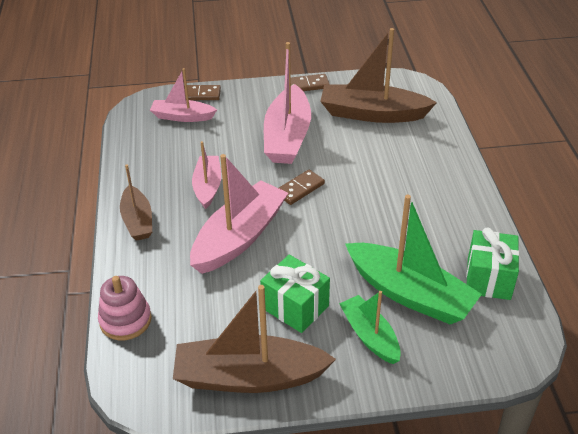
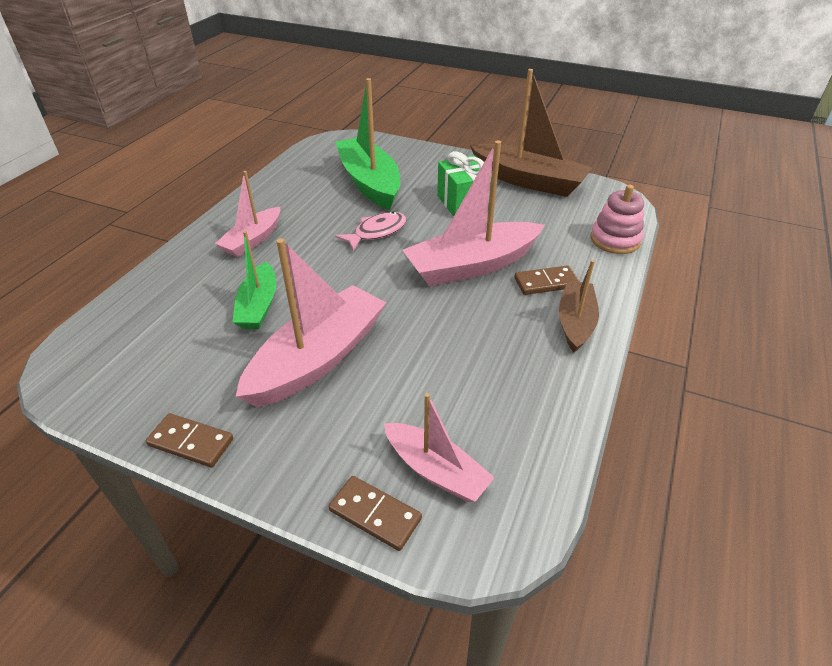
camera: 150 degrees left, 0 degrees up
(207, 187) = (470, 331): pink boat -> pink boat (253, 240)
(299, 189) = (370, 287): brown domino -> brown domino (546, 283)
(342, 237) = (376, 232): none -> pink fish
(369, 336) = (425, 173): green boat -> green boat (258, 306)
(372, 114) = (180, 345): brown boat -> none
(488, 278) = (303, 172): green gift -> none

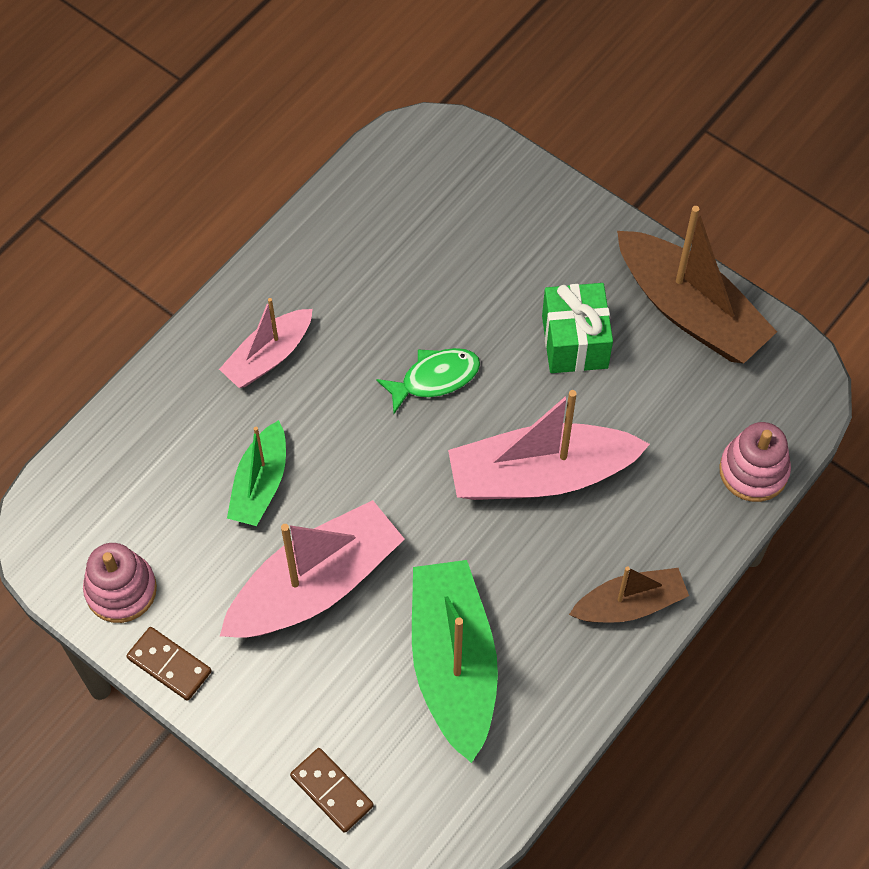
camera: 15 degrees right, 20 degrees up
(140, 395) = (121, 590): none -> pink stacking toy
(369, 183) = (452, 262): green boat -> green boat (453, 664)
(376, 232) = (435, 378): pink fish -> green fish
(436, 470) = (402, 760): pink boat -> none
(546, 283) = (623, 529): brown domino -> none
(575, 322) = (629, 604): brown boat -> brown boat turned 45 degrees clockwise

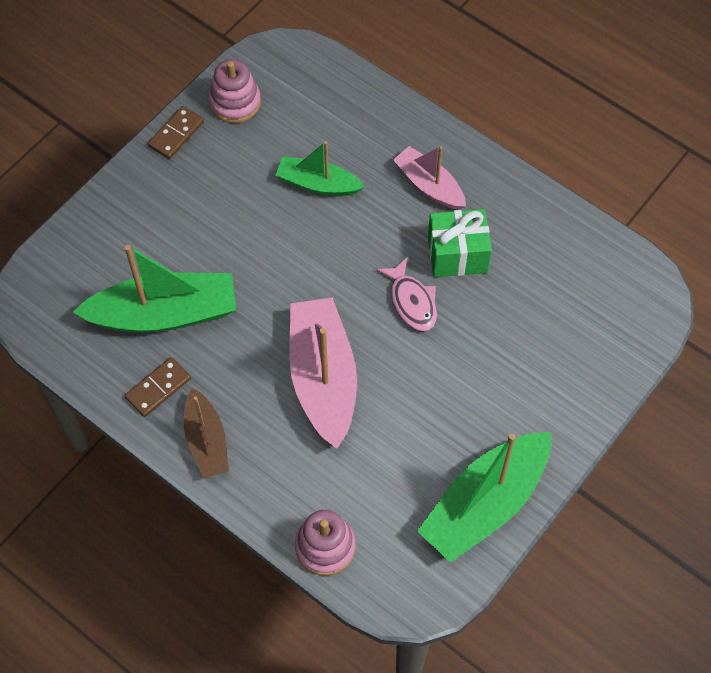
camera: 90 degrees right, 0 degrees up
(315, 585) = (233, 222): pink boat -> none
(332, 791) = (74, 236): brown domino -> brown domino (158, 388)
(435, 378) = (411, 301): green fish -> pink fish
(574, 342) = (449, 408): green gift -> green gift (457, 254)
(690, 311) = (485, 504): brown boat -> green boat

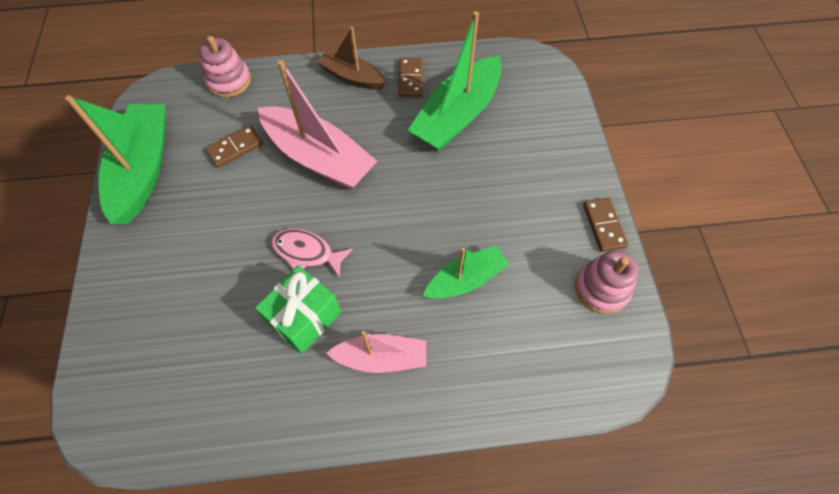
camera: 135 degrees right, 0 degrees up
(385, 455) = (235, 148): none -> brown domino

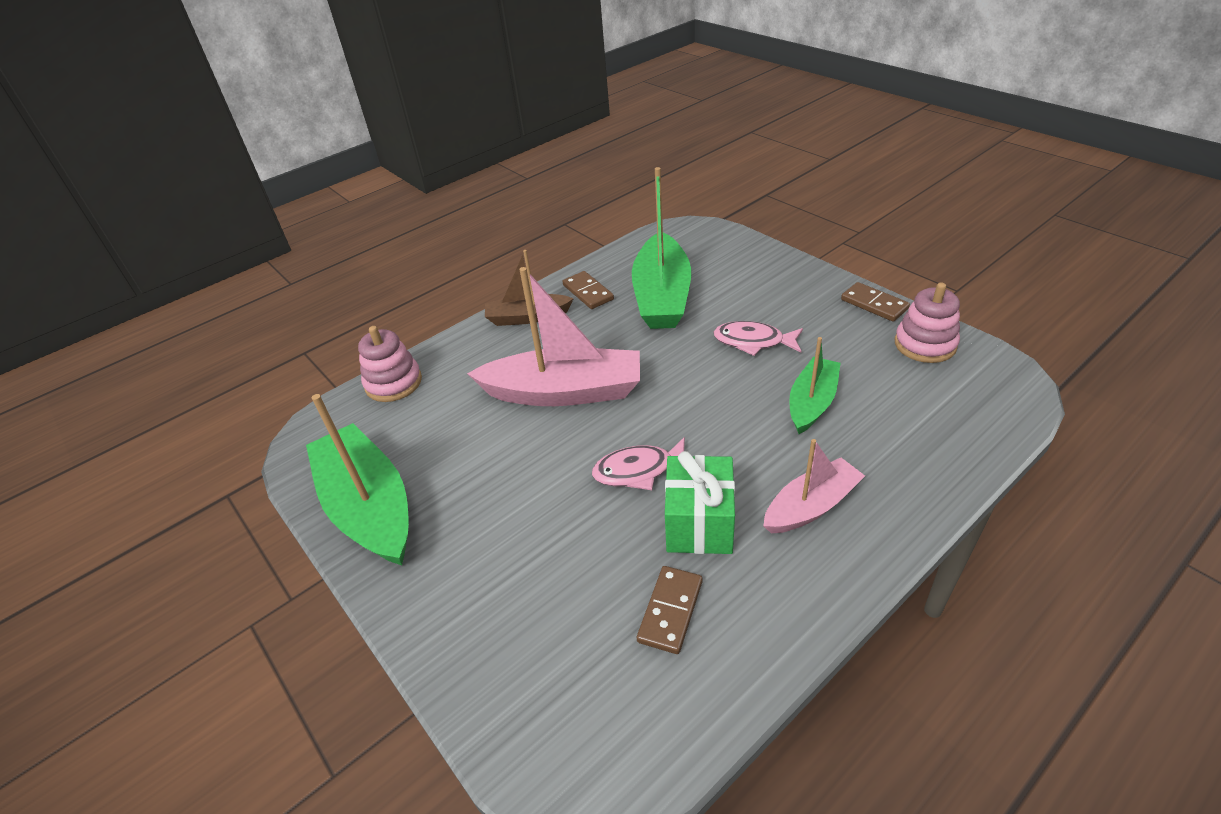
camera: 30 degrees left, 20 degrees down
(235, 148) = (462, 431): brown domino -> brown domino (670, 611)
(479, 199) = (753, 341): none -> pink fish

